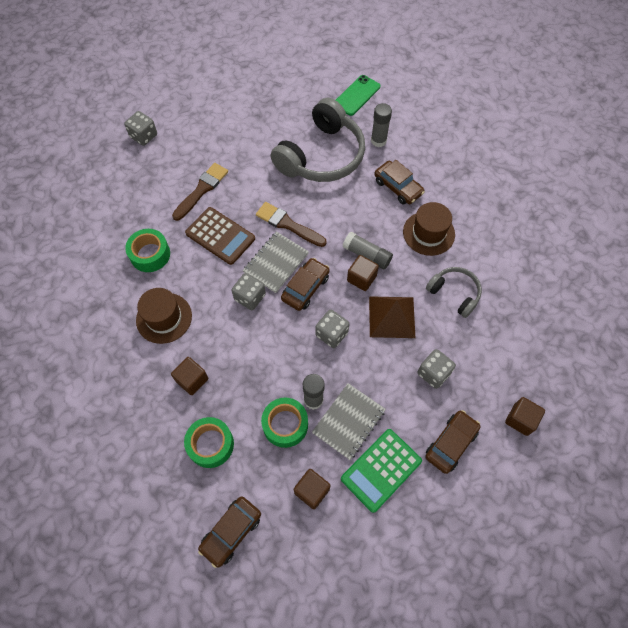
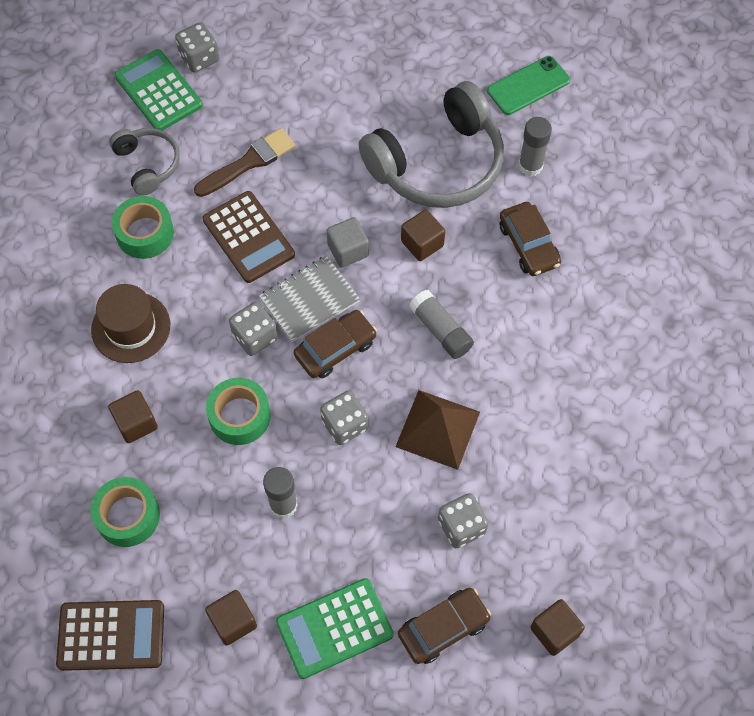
camera: 20 degrees right, 0 degrees up
(125, 163) = (158, 91): none -> green calculator
(231, 532) = (111, 635): brown car -> brown calculator
(285, 425) = (233, 524): green tape -> green tape (239, 416)
(288, 224) = (348, 250): brown brush -> grey cube
(349, 421) = (318, 550): grey notebook -> none
(361, 278) = (419, 361): brown cube -> brown cube (422, 243)
(428, 233) = (543, 327): brown hat -> none
(454, 293) = (541, 426): grey headphones -> grey headphones (148, 164)

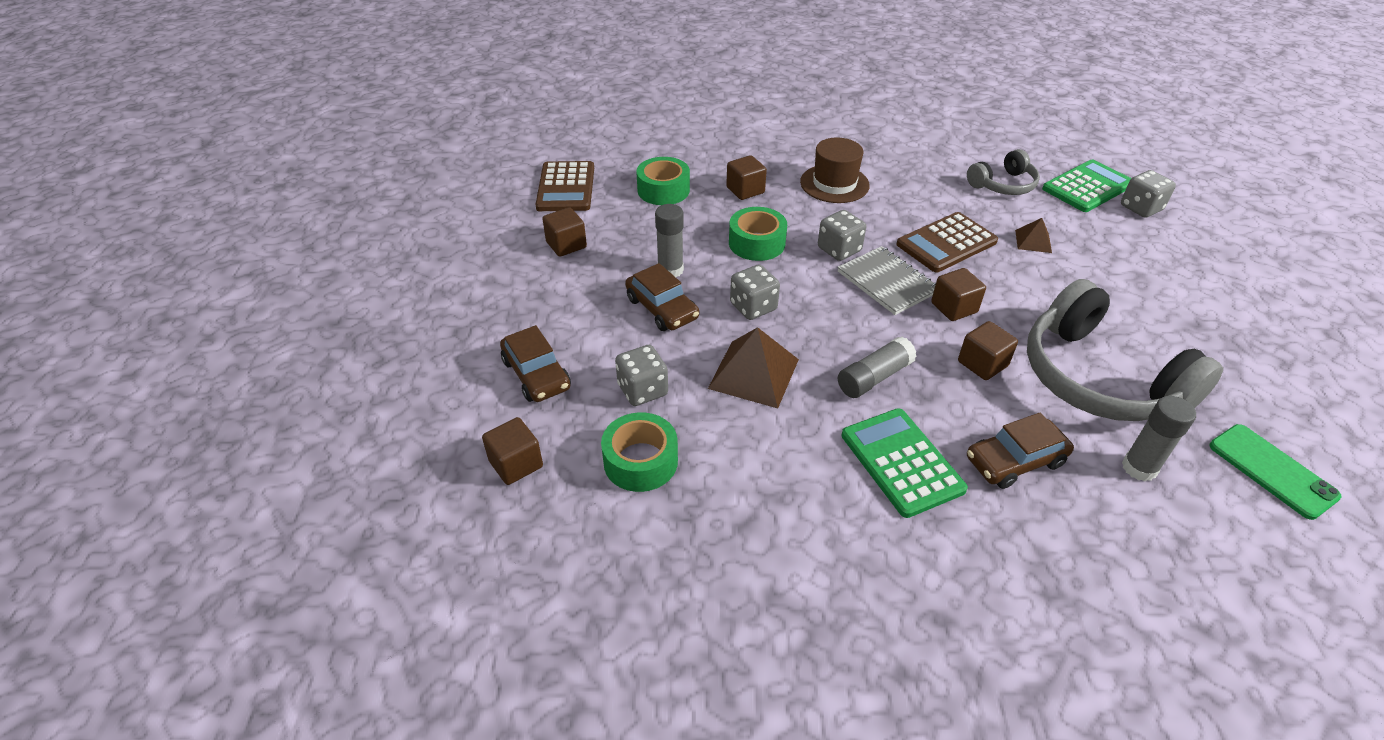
camera: 90 degrees right, 20 degrees down
(145, 233) = (930, 186): green tape -> green tape (640, 461)
(249, 162) = (1033, 241): brown brush -> brown pyramid
(334, 628) = (550, 302): green calculator -> green calculator (901, 462)
(335, 349) = (836, 300): brown car -> brown car (662, 308)
(348, 250) = (954, 308): grey cube -> brown cube

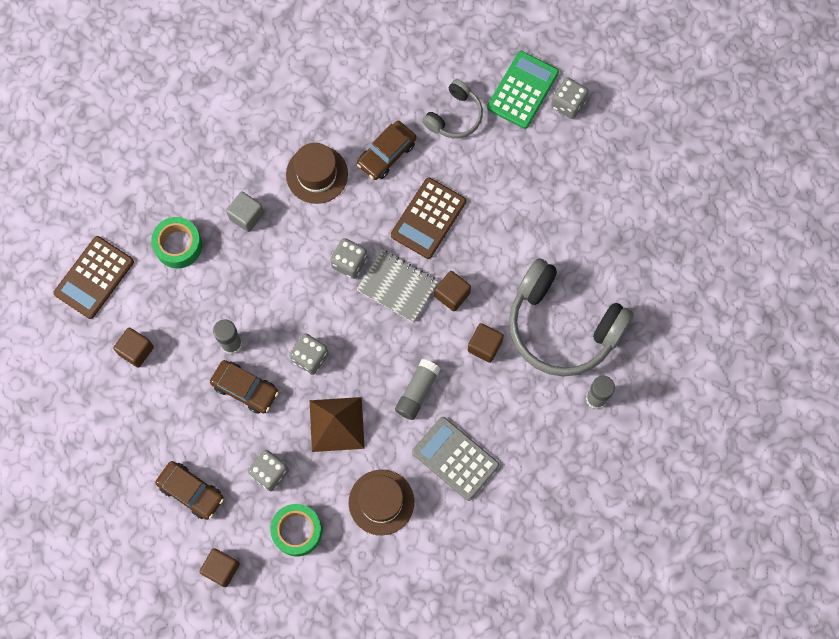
camera: 25 degrees left, 30 degrees up
(566, 187) = (94, 277): brown calculator -> brown calculator turned 60 degrees clockwise
(745, 190) = (246, 216): brown cube -> grey cube
(756, 243) = (283, 282): green tape -> none
(773, 472) = (381, 502): none -> brown hat
(901, 462) = (455, 458): green calculator -> grey calculator
(1015, 461) = (522, 426): brown car -> brown car (386, 154)
(1033, 241) = (493, 187): brown pyramid -> none
(1272, 471) = (673, 365): green phone -> none

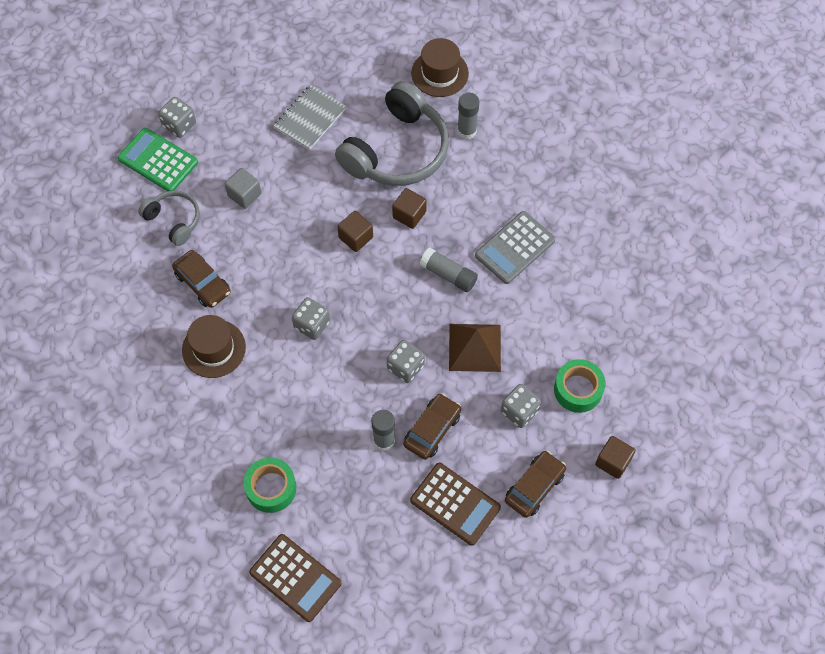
camera: 85 degrees left, 10 degrees down
(136, 350) = (381, 536): brown cube -> none
(246, 216) = (248, 418): grey cube -> grey cube (244, 195)
(381, 502) = (553, 313): brown hat -> brown hat (439, 73)
(397, 286) = (341, 284): grey notebook -> grey notebook (310, 118)
(428, 218) = (276, 251): brown calculator -> brown calculator (455, 504)

